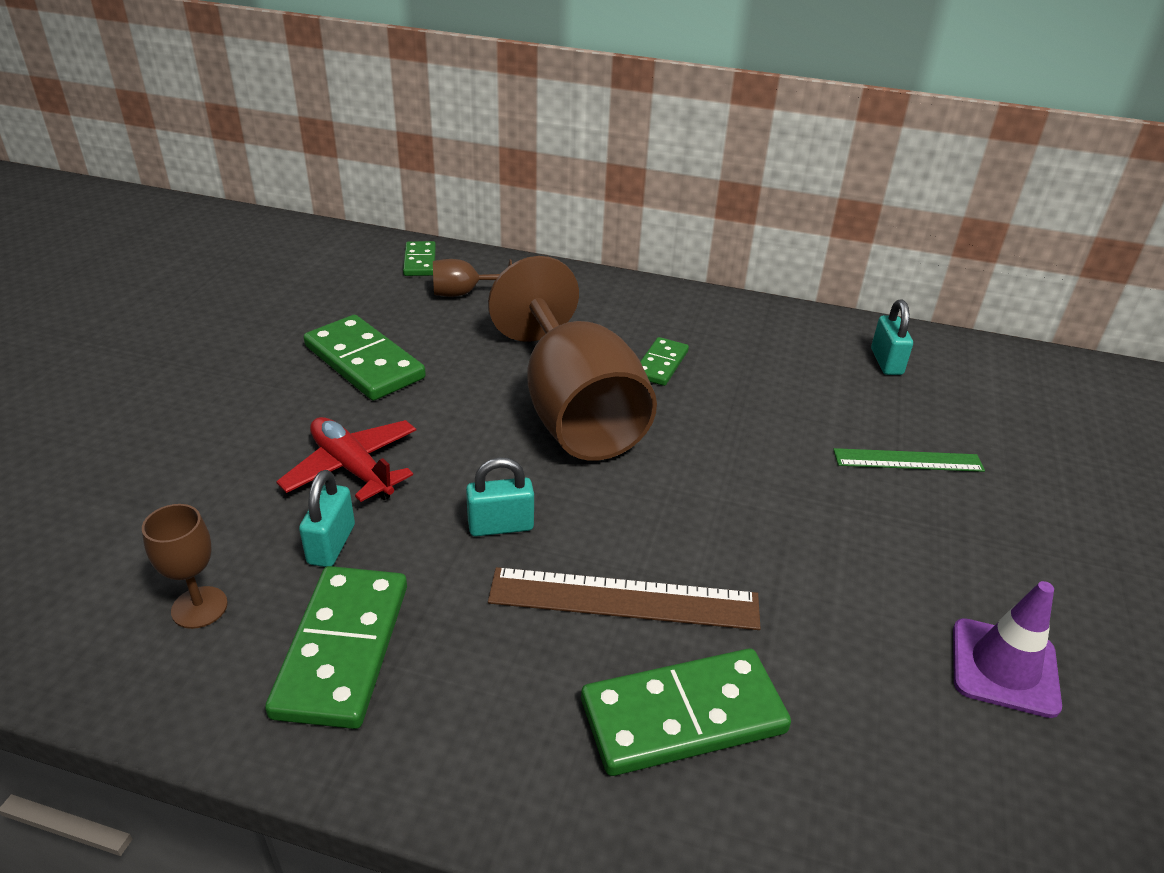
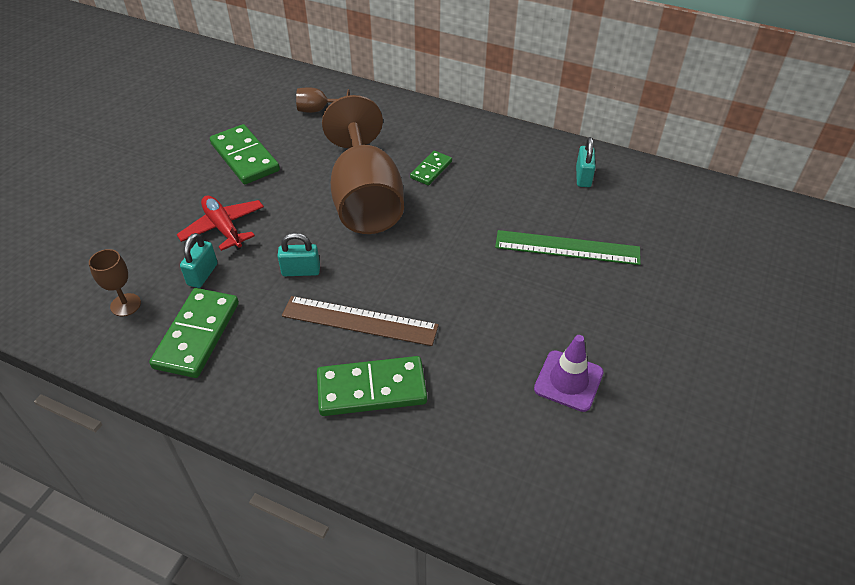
camera: 10 degrees right, 10 degrees up
(420, 261) = (296, 84): green domino -> none
(908, 460) = (567, 248): green ruler -> green ruler, size x1.53

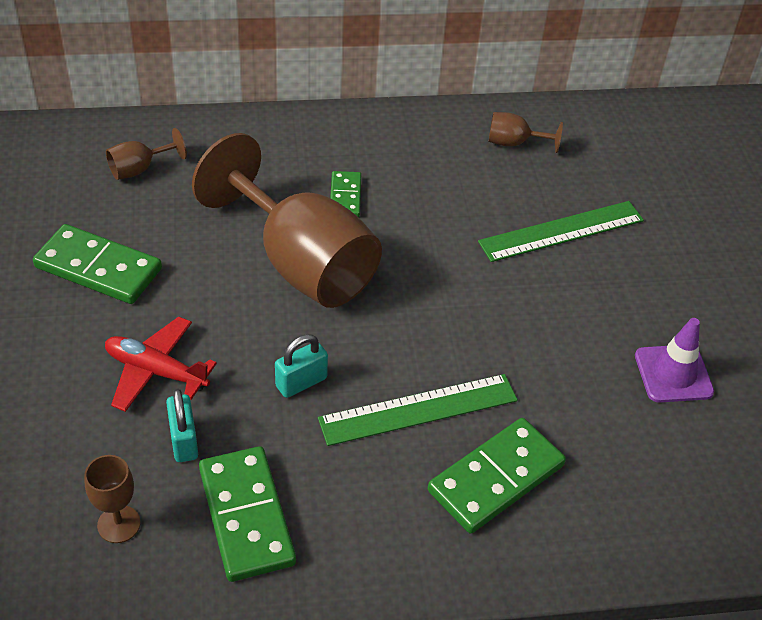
camera: 35 degrees left, 0 degrees up
(359, 320) = (418, 409): brown ruler -> green ruler
(583, 177) = (514, 143): turquoise padlock -> brown goblet

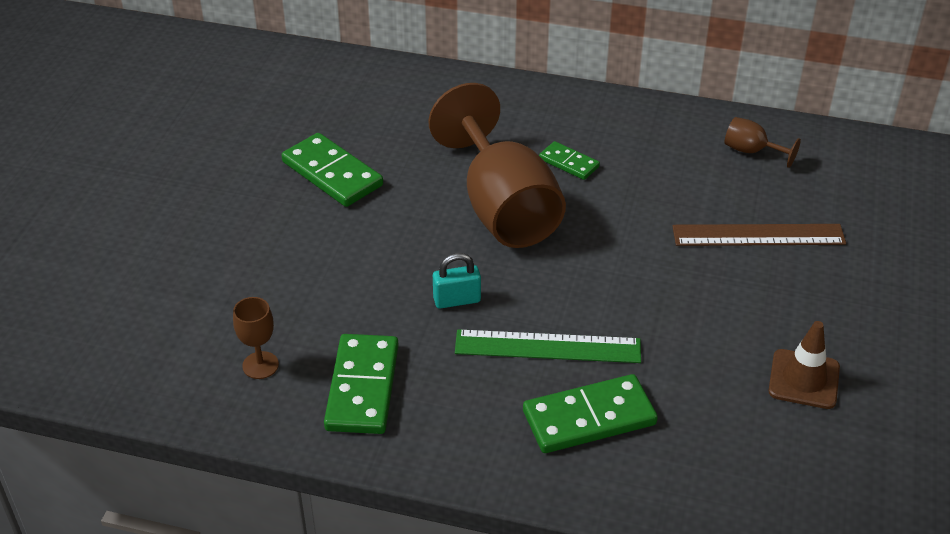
camera: 25 degrees right, 5 degrees down
(139, 169) = (401, 104): brown goblet -> none
(156, 371) = (341, 262): red plane -> none
(184, 440) = (339, 319): turquoise padlock -> none
(345, 196) = (568, 163): green domino -> green domino turned 75 degrees counterclockwise
(562, 231) = (758, 235): green ruler -> brown ruler
(673, 374) = (804, 379): purple traffic cone -> brown traffic cone

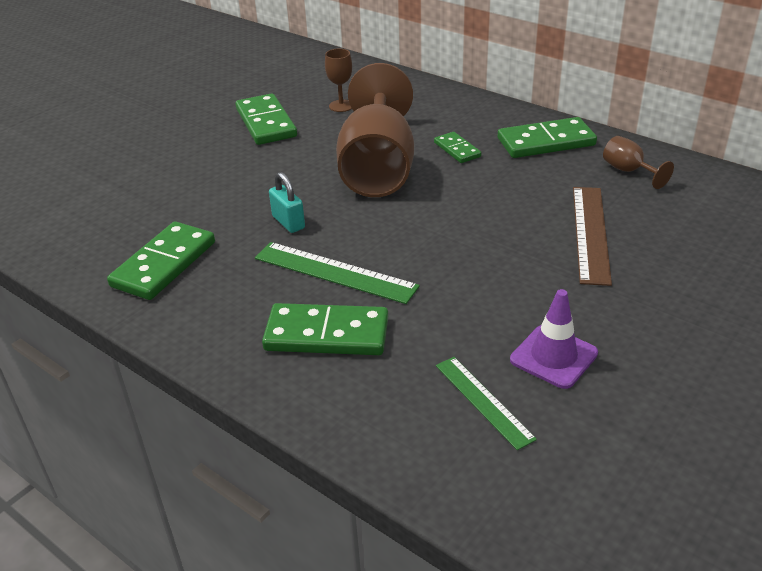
camera: 25 degrees right, 5 degrees down
(260, 365) = (104, 231): brown goblet -> brown goblet (341, 106)
(457, 300) = (288, 222): turquoise padlock -> turquoise padlock turned 45 degrees clockwise
(652, 132) = (546, 142): none -> green domino
(758, 235) = (590, 233): brown ruler -> brown ruler turned 75 degrees clockwise
(772, 442) = (483, 401): none -> green ruler
(804, 379) = (553, 357): brown traffic cone -> purple traffic cone

